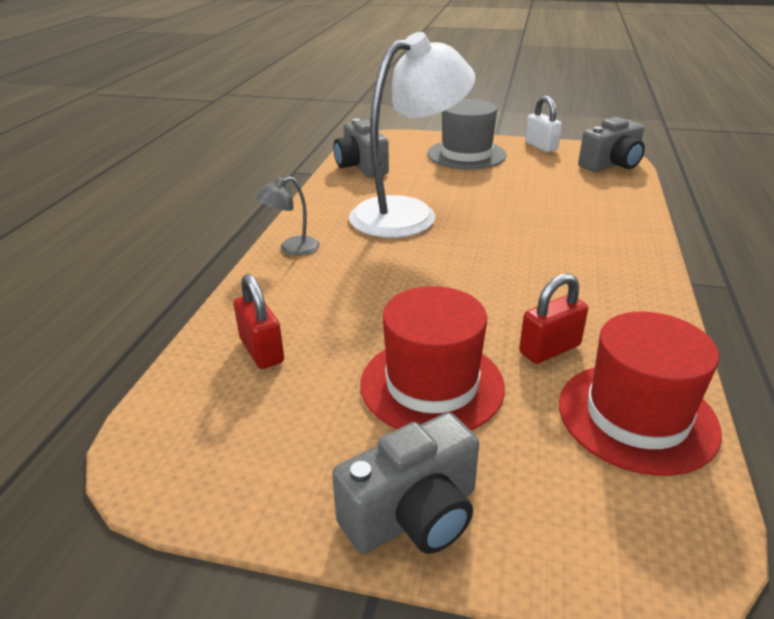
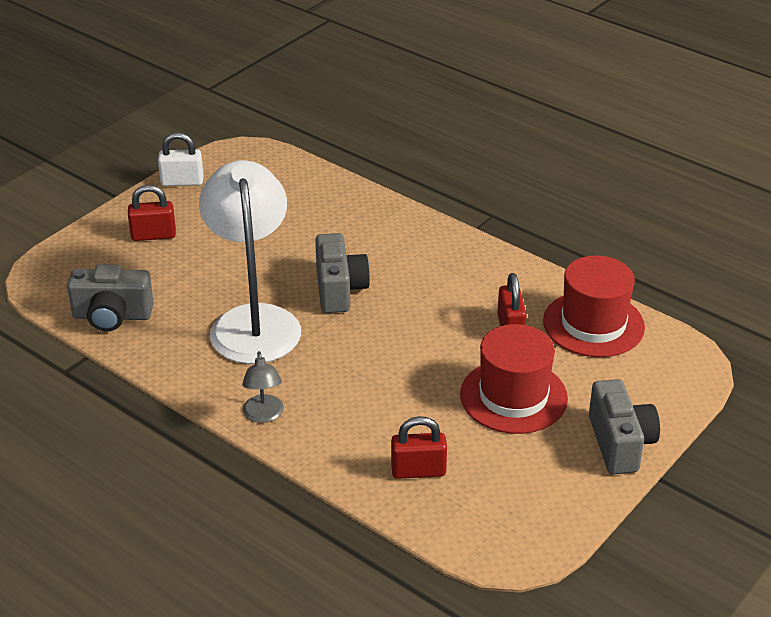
camera: 65 degrees left, 5 degrees up
(466, 154) = (153, 235): grey hat -> red padlock
(611, 165) = (265, 163): grey camera -> grey camera (339, 289)

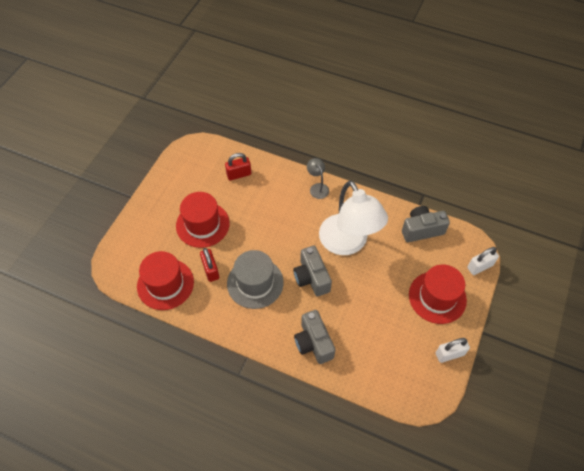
camera: 165 degrees right, 20 degrees up
(57, 256) = (480, 266): none -> white padlock
(153, 235) = (437, 297): red padlock -> red hat
(437, 299) = (255, 283): none -> grey hat
(620, 443) = (149, 208): grey camera -> grey camera (313, 343)

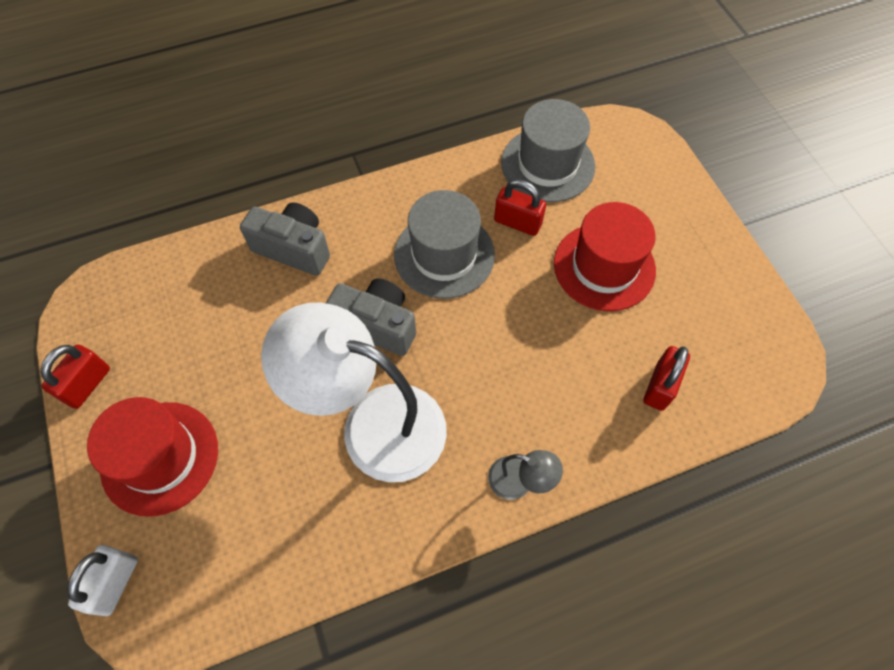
camera: 135 degrees right, 5 degrees up
(165, 284) = (547, 164): red hat -> grey hat
(421, 230) = (270, 565): grey camera -> none
(449, 354) = (87, 384): white padlock -> red padlock

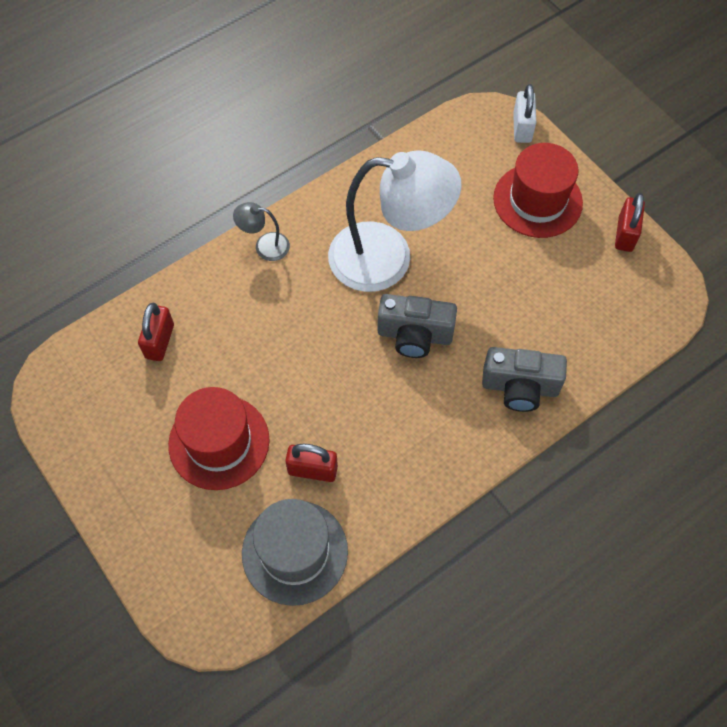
camera: 165 degrees right, 0 degrees up
(444, 255) = (376, 416): grey hat -> none

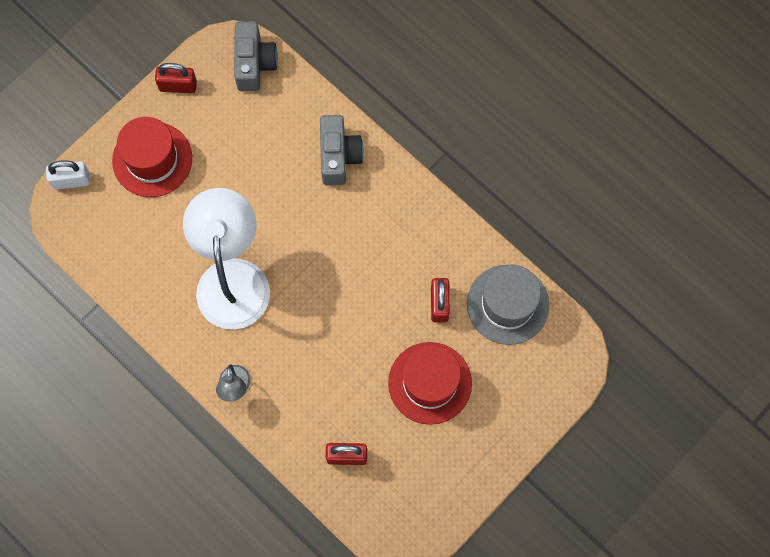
camera: 100 degrees left, 10 degrees up
(414, 335) = (305, 244): grey camera -> grey camera (254, 64)

